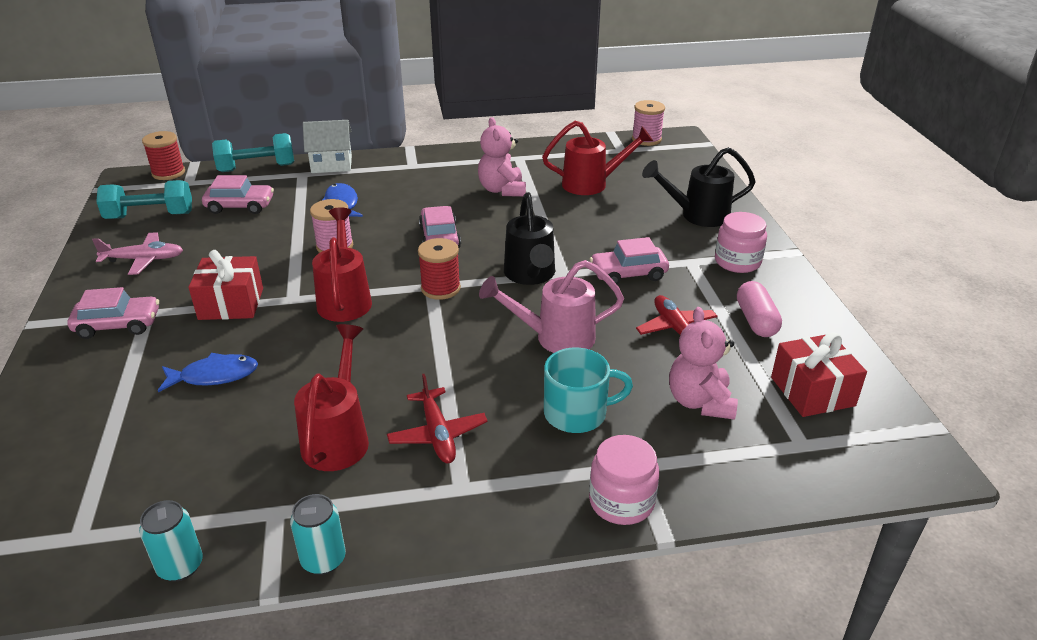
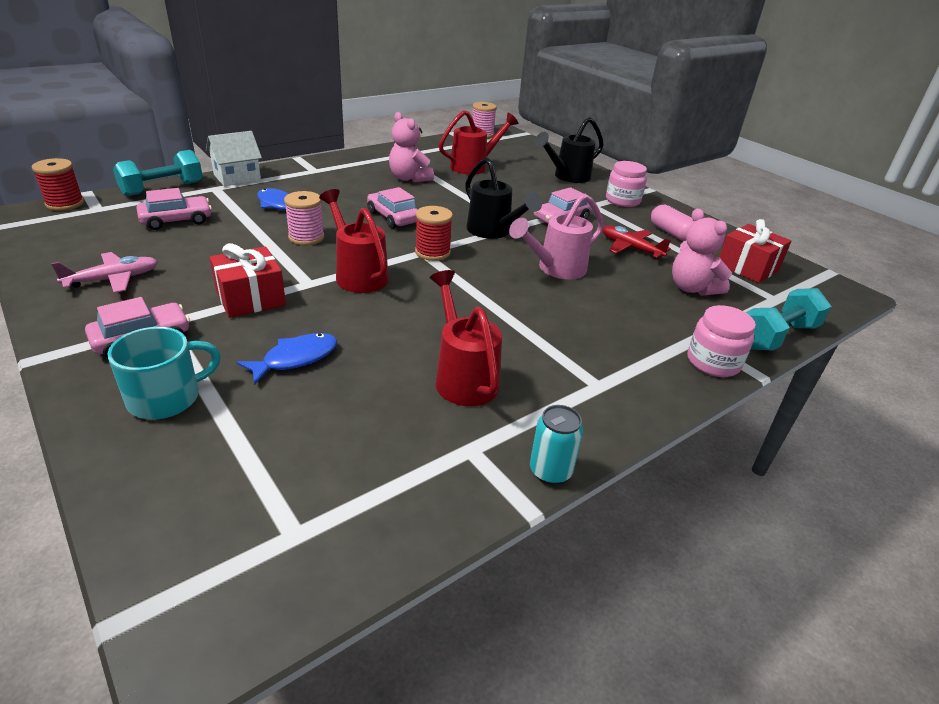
camera: 30 degrees left, 0 degrees up
(150, 216) = (81, 242): turquoise dumbbell -> turquoise dumbbell (777, 336)
(180, 566) = (429, 522): turquoise can -> none
(437, 434) = (540, 353): red plane -> none
(577, 413) = (624, 314): turquoise mug -> turquoise mug (166, 398)

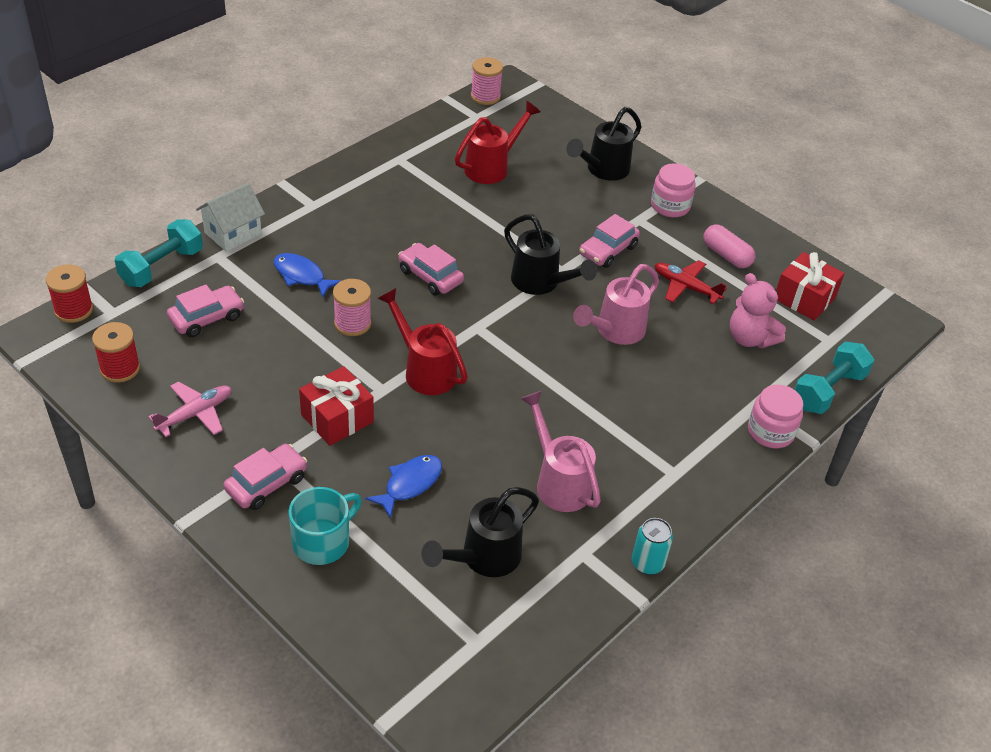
camera: 10 degrees left, 10 degrees up
(347, 439) = (484, 558): none -> black watering can
(409, 178) = (425, 203): pink teddy bear -> none
(432, 252) = (487, 326): red spool -> red spool (120, 368)
(463, 377) = (558, 482): red watering can -> pink watering can

